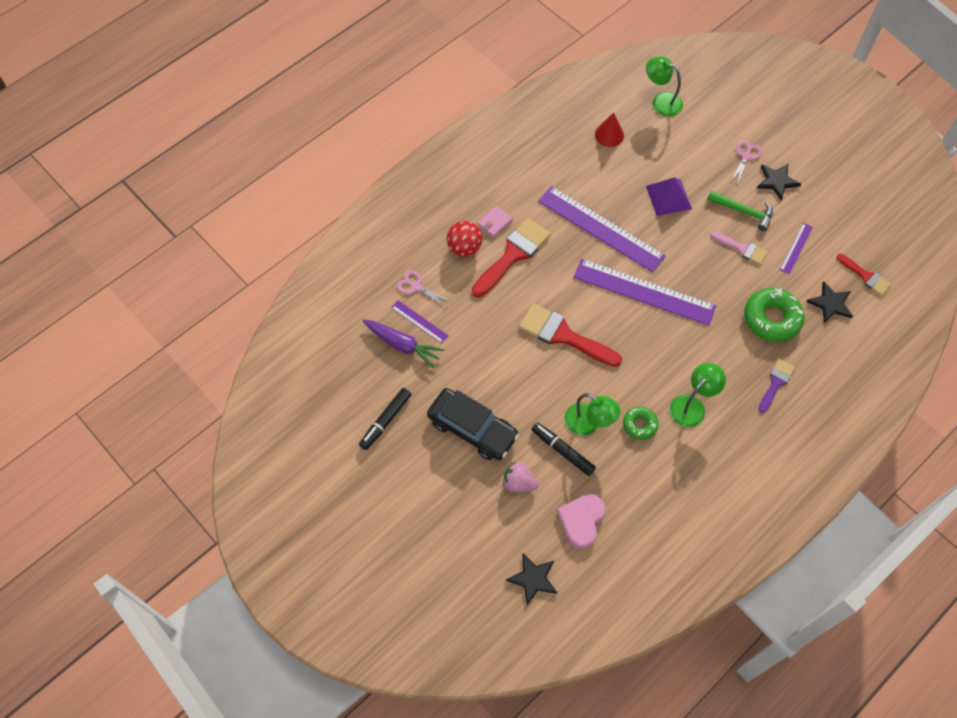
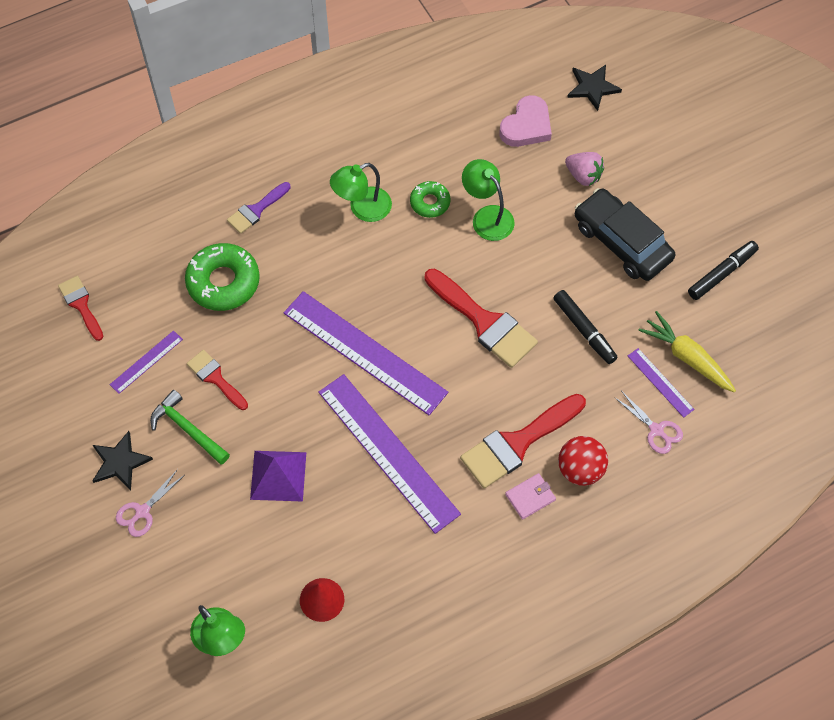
camera: 165 degrees left, 0 degrees up
(403, 345) = (686, 357): purple carrot -> yellow carrot
(562, 451) = (525, 196): black marker -> black marker (584, 330)
(741, 249) = (216, 378): pink brush -> red brush
(830, 303) = (143, 282): black star -> none

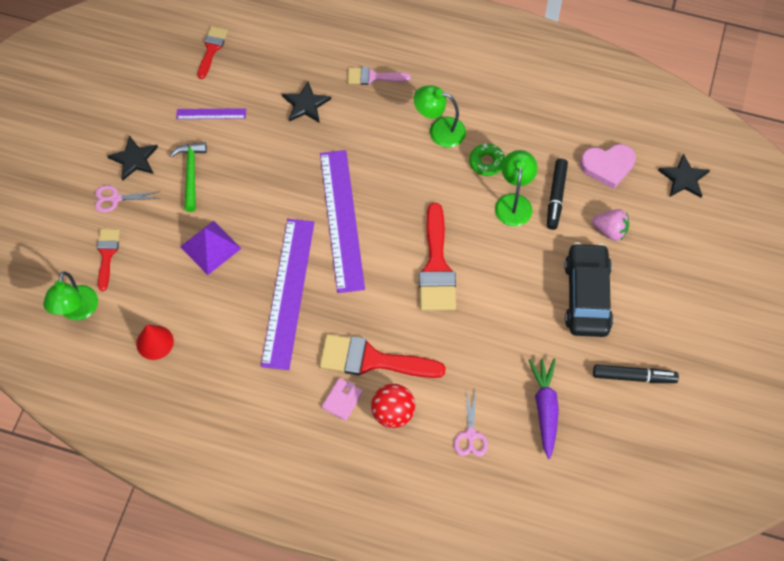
camera: 45 degrees right, 0 degrees up
(216, 378) = (239, 158): red brush -> red brush (107, 254)
(223, 282) = (306, 104): green donut -> black star
(256, 210) = (373, 77): purple brush -> pink brush
(530, 497) = (342, 400): pink wallet -> pink wallet turned 75 degrees counterclockwise
(583, 175) = (610, 231): pink strawberry -> pink strawberry turned 60 degrees counterclockwise
(584, 330) = (495, 329): black marker -> black marker (556, 197)
(660, 382) = (508, 408): purple ruler -> none
(686, 357) = (545, 408): yellow carrot -> purple carrot

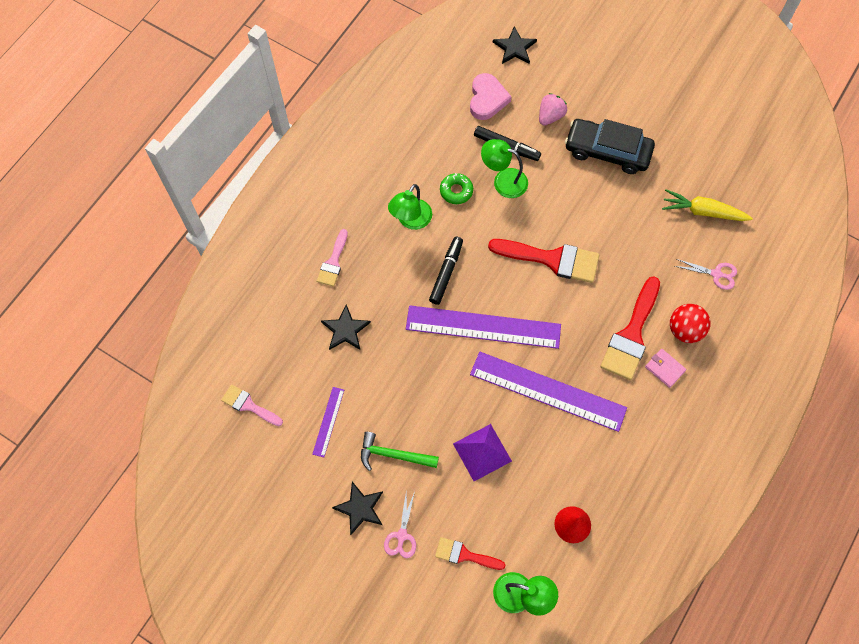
camera: 75 degrees left, 5 degrees up
(211, 49) = (249, 405): red brush -> pink brush
(545, 408) = (702, 211): purple carrot -> yellow carrot
(634, 377) = (687, 139): black marker -> black marker (446, 272)

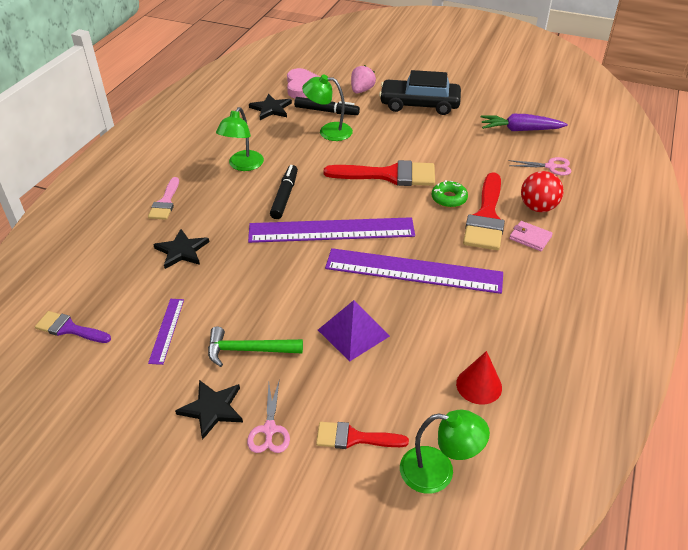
camera: 10 degrees left, 25 degrees down
(249, 405) = (69, 329): pink brush -> purple brush
(456, 191) = (284, 142): green donut -> green donut (449, 198)
(514, 48) = (320, 58): black star -> black star (271, 109)
(702, 211) = (520, 130): yellow carrot -> purple carrot

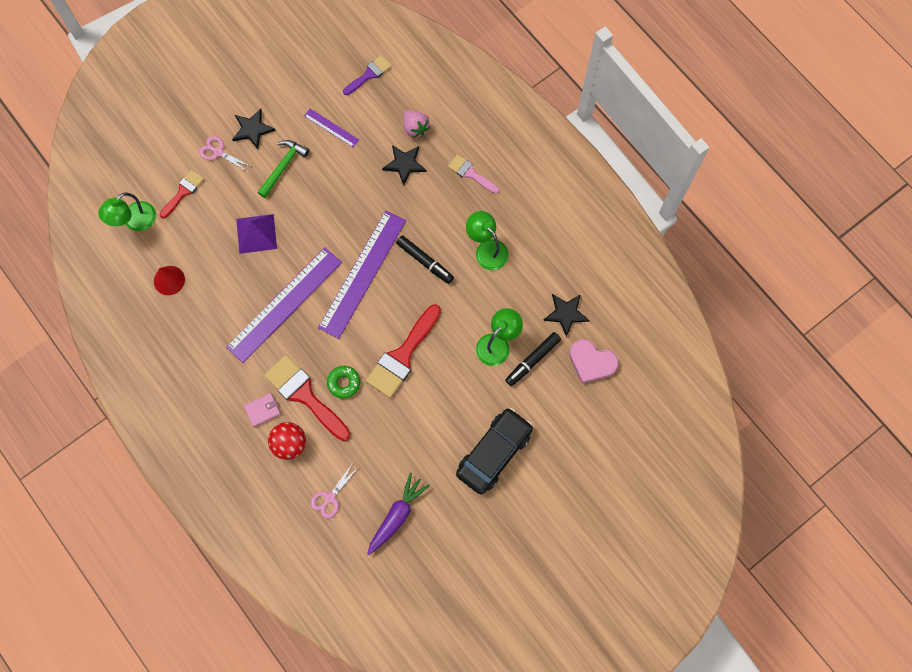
camera: 120 degrees right, 30 degrees up
(362, 90) = (552, 414): pink strawberry -> pink strawberry (415, 128)

